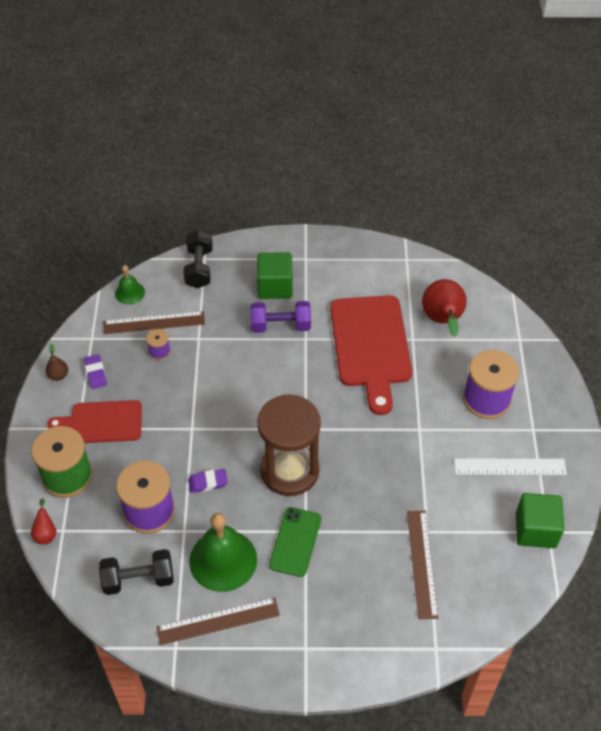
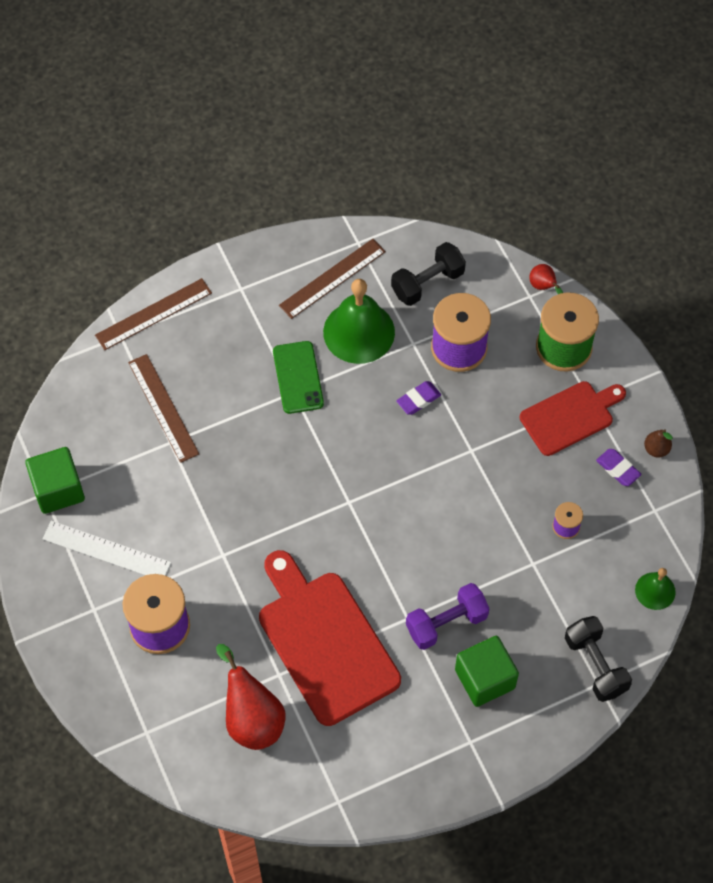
camera: 155 degrees right, 10 degrees up
(154, 322) = (598, 562): brown ruler -> brown ruler (153, 314)
(289, 471) = (341, 447): brown hourglass -> none
(510, 467) = (106, 550): white ruler -> white ruler turned 45 degrees clockwise

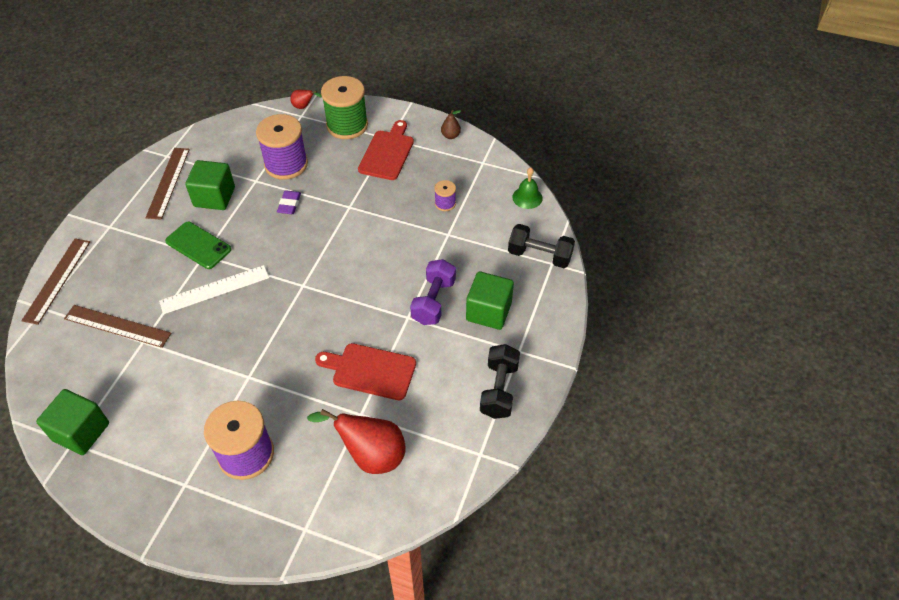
camera: 45 degrees left, 10 degrees down
(106, 550) = (158, 440): white ruler -> white ruler (214, 289)
(325, 641) = (370, 371): red cutting board -> red cutting board, size x0.62
(359, 332) = (214, 197): green bell -> green cube
(427, 283) = (232, 147): black dumbbell -> black dumbbell (499, 390)
(618, 469) = (441, 158): purple eraser -> none

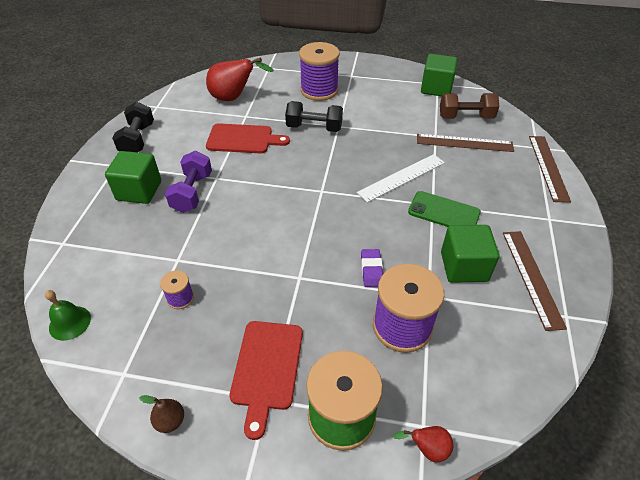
camera: 170 degrees right, 5 degrees down
(84, 368) = (465, 117): none -> brown dumbbell
(539, 255) = (74, 249): black dumbbell -> black dumbbell (314, 128)

